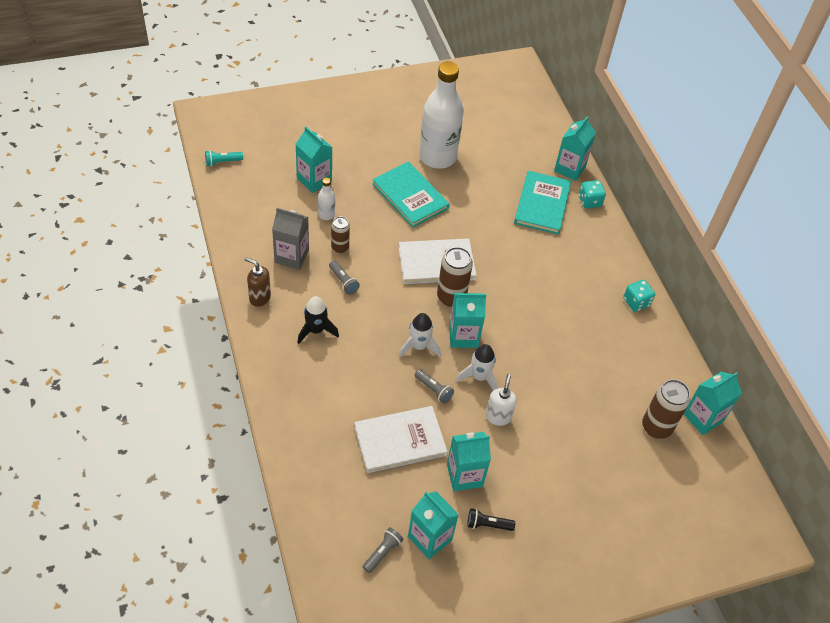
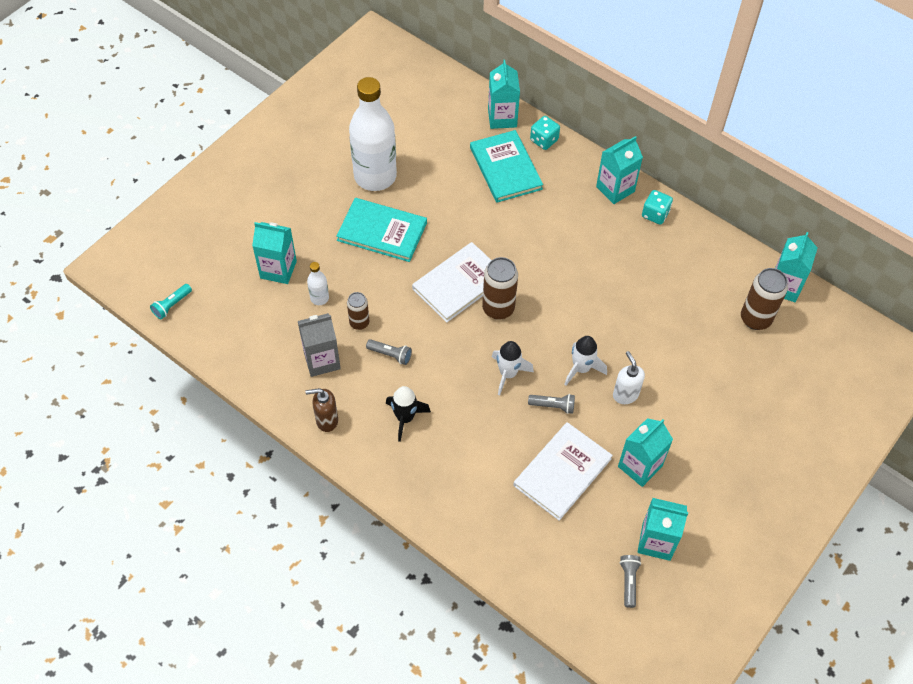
camera: 30 degrees left, 5 degrees up
(463, 336) = (538, 339): turquoise carton -> turquoise carton (615, 189)
(487, 524) = (692, 496): black flashlight -> none

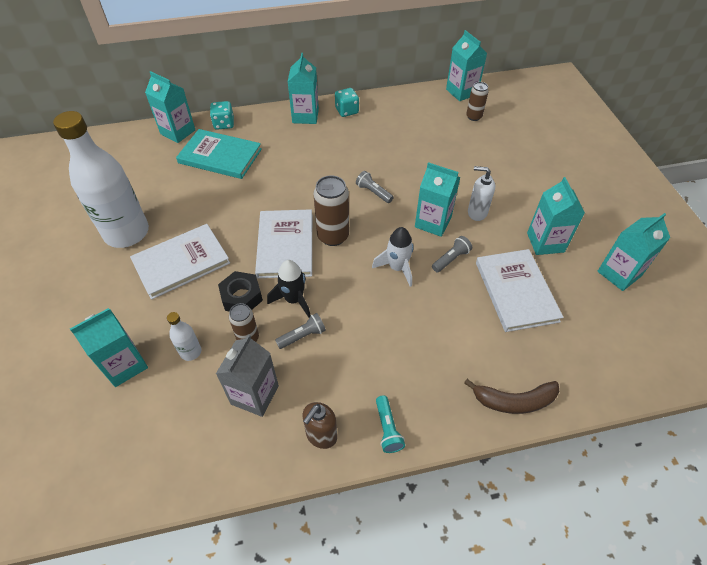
camera: 50 degrees left, 5 degrees down
(172, 305) = (47, 496): turquoise flashlight -> turquoise flashlight (387, 429)
(382, 231) = (181, 262): turquoise book -> white book
(388, 292) = (242, 297): none -> black nut
(405, 418) = (375, 367): black rocket -> black rocket (294, 299)
(455, 524) = (513, 401): none -> brown banana
(581, 368) = (433, 222): white rocket -> turquoise carton
(629, 581) = (646, 313): grey flashlight -> grey flashlight (373, 192)
(755, 319) = (474, 117): brown can -> brown can, size x0.61

